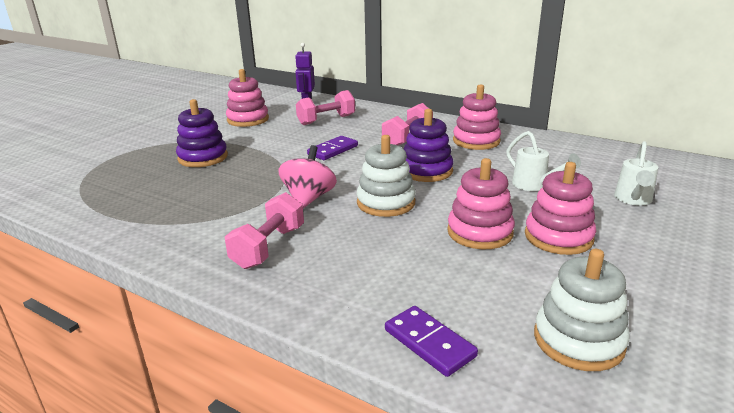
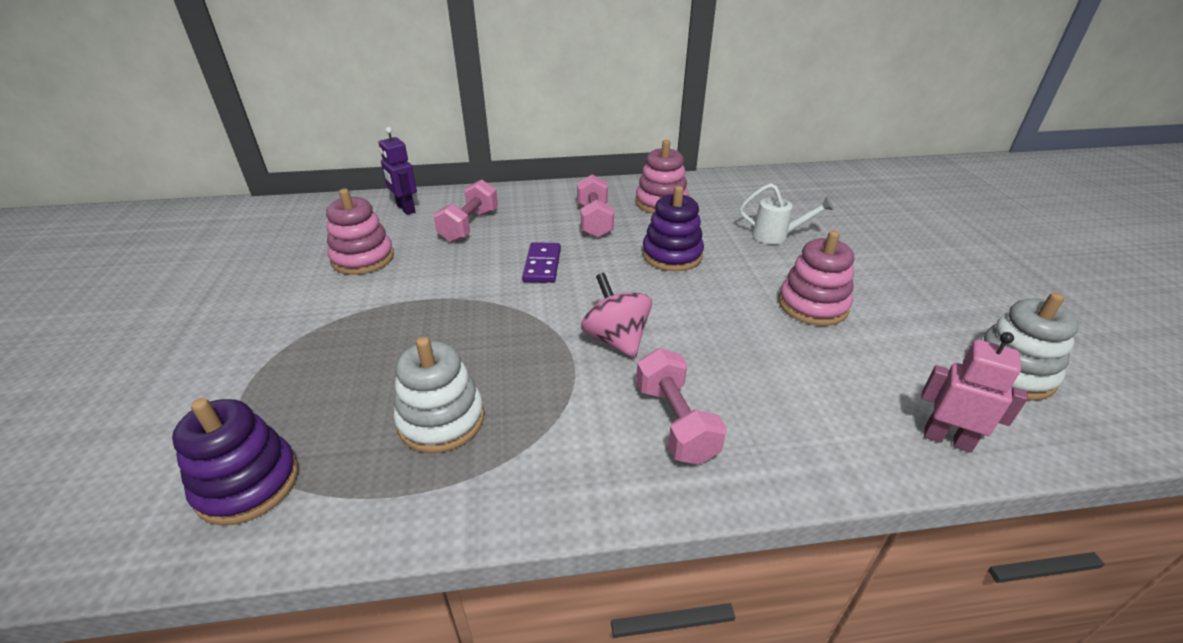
camera: 40 degrees left, 10 degrees up
(203, 157) = (393, 340): purple stacking toy -> purple stacking toy (248, 483)
(386, 203) = (695, 309): white stacking toy -> white stacking toy (441, 420)
(429, 343) = (947, 439): purple domino -> pink robot
(558, 237) = (866, 282): pink stacking toy -> none
(633, 200) = (855, 223): white watering can -> none

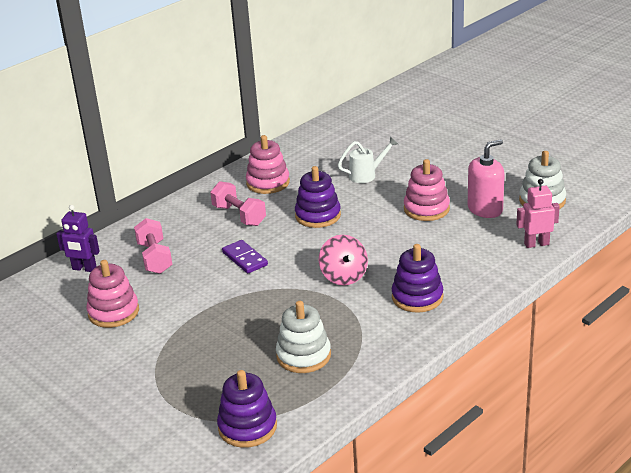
camera: 35 degrees left, 5 degrees down
(616, 339) = (343, 276): pink spinning top -> pink spinning top turned 135 degrees counterclockwise
(675, 422) = (417, 297): pink dumbbell -> purple stacking toy
(900, 343) = (485, 209): none -> pink soap dispenser

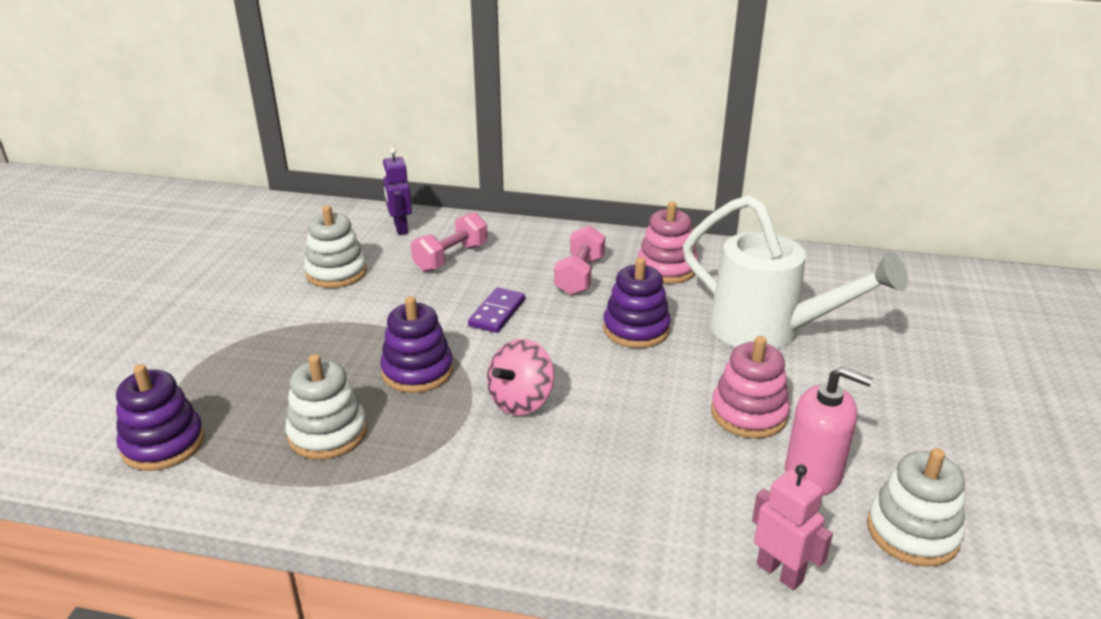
camera: 55 degrees right, 0 degrees up
(113, 312) = (336, 273): pink stacking toy -> white stacking toy
(367, 175) = (770, 332): white watering can -> white watering can, size x2.17
(417, 297) = (524, 487): purple stacking toy -> purple stacking toy (417, 371)

